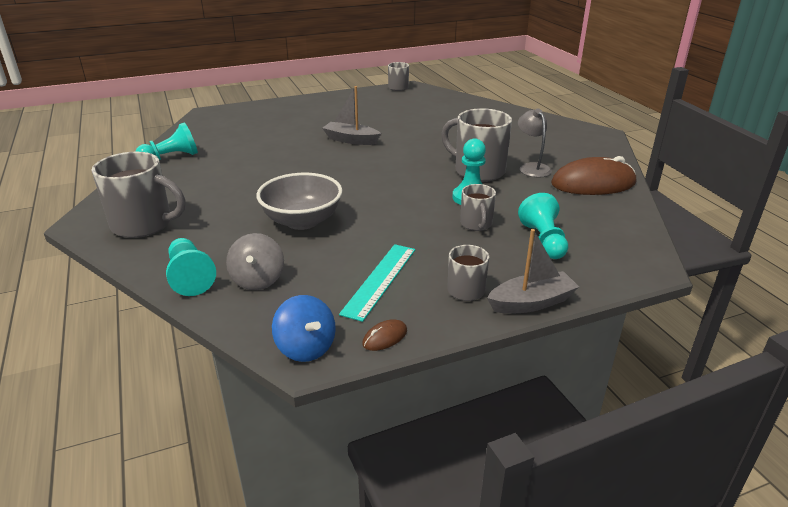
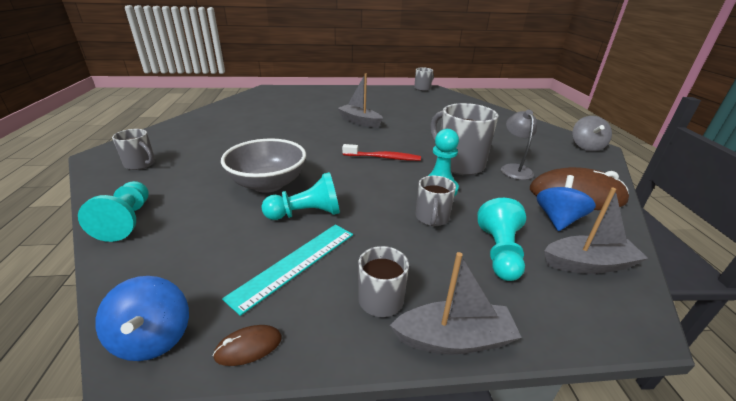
camera: 15 degrees right, 0 degrees up
(144, 225) = (141, 164): grey mug -> grey mug, size x0.55
(171, 157) = (213, 115): turquoise pawn -> turquoise pawn (306, 214)
(258, 280) = (180, 237): grey spinning top -> grey spinning top (586, 147)
(401, 176) = (383, 158): none -> red toothbrush
(582, 207) = (558, 219): none -> blue spinning top
(613, 236) = (588, 264): none -> grey boat

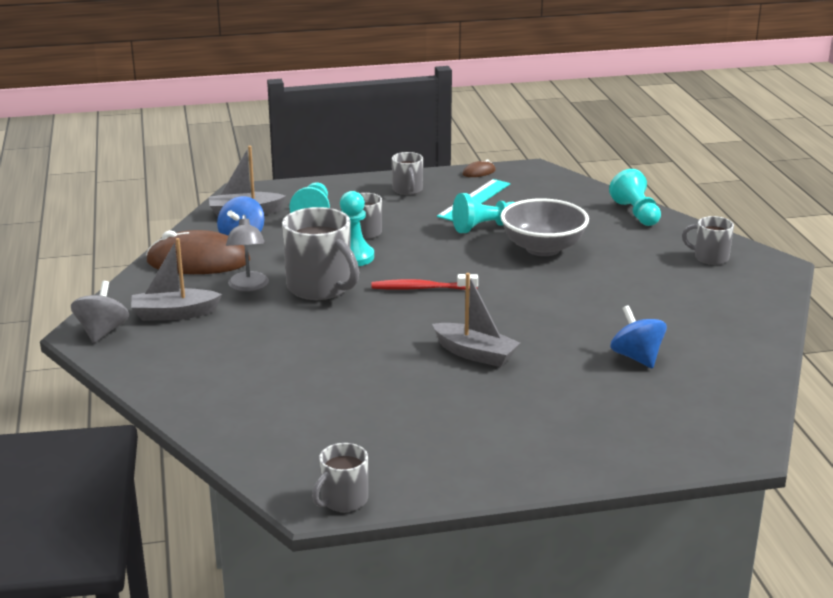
camera: 175 degrees right, 5 degrees down
(153, 338) = (534, 172): blue spinning top -> blue spinning top (636, 357)
(454, 339) = (362, 180): grey boat -> grey boat (174, 314)

